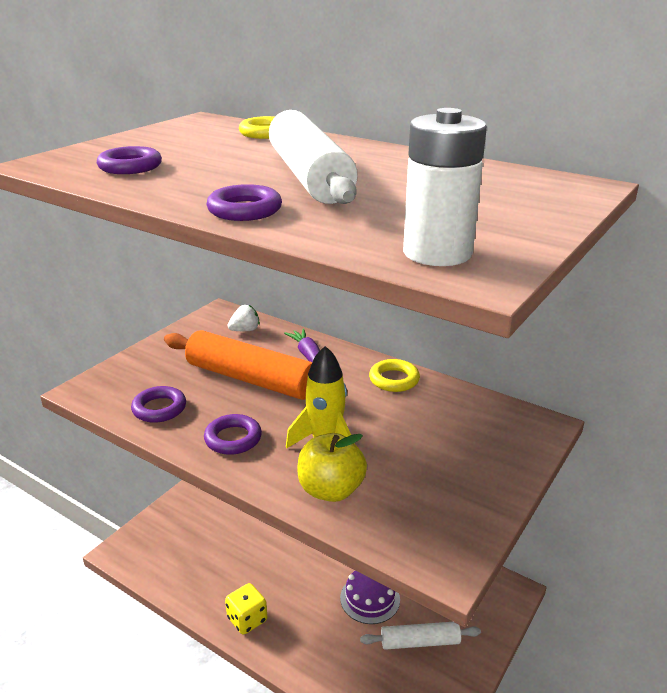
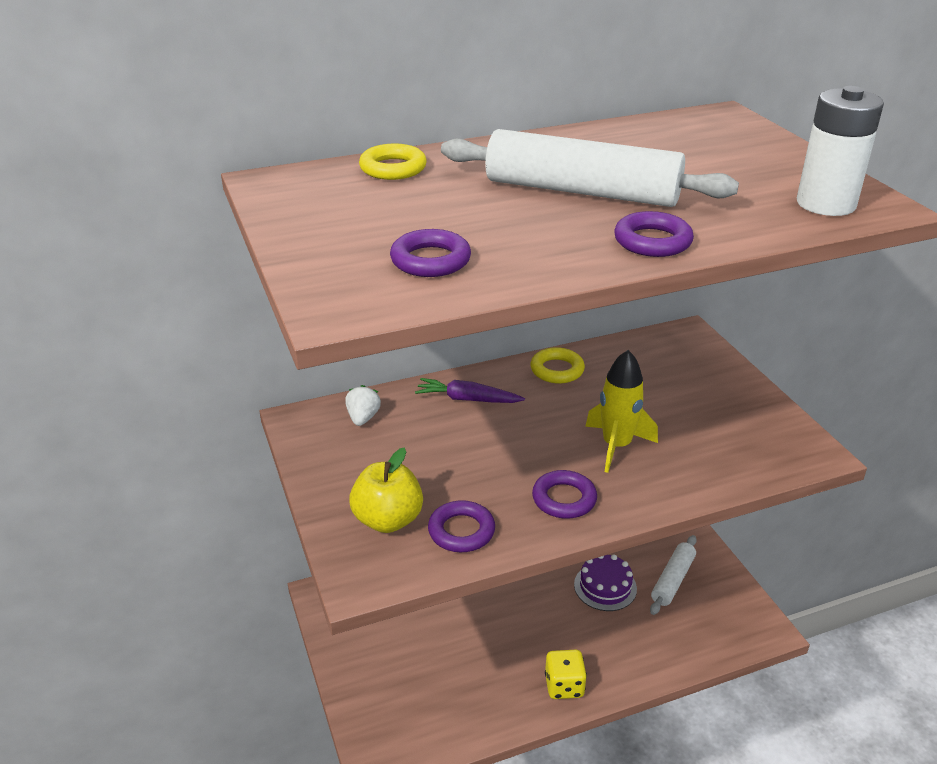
camera: 55 degrees left, 5 degrees up
(251, 379) = (468, 450): orange rolling pin -> none
(331, 490) = (688, 471): yellow apple -> yellow apple (388, 520)

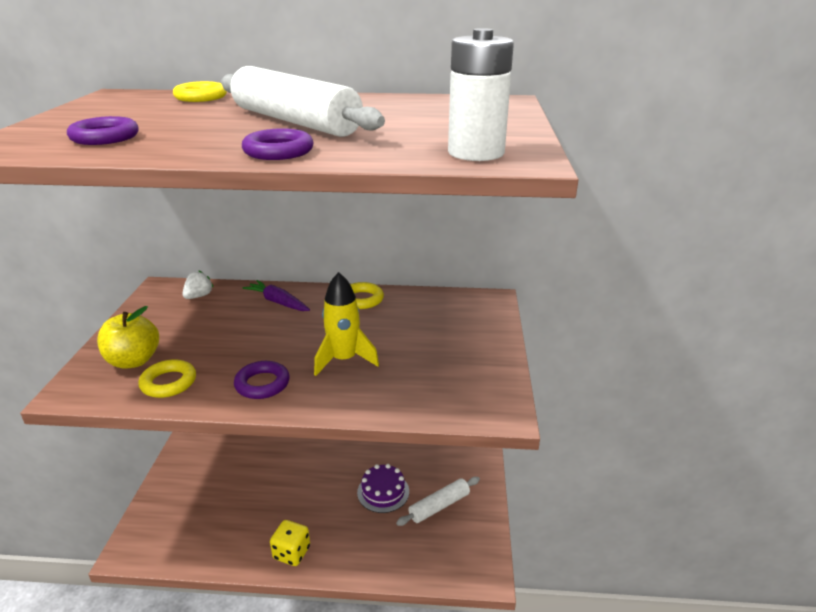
camera: 25 degrees right, 5 degrees down
(461, 531) = (168, 383): purple ring -> yellow ring

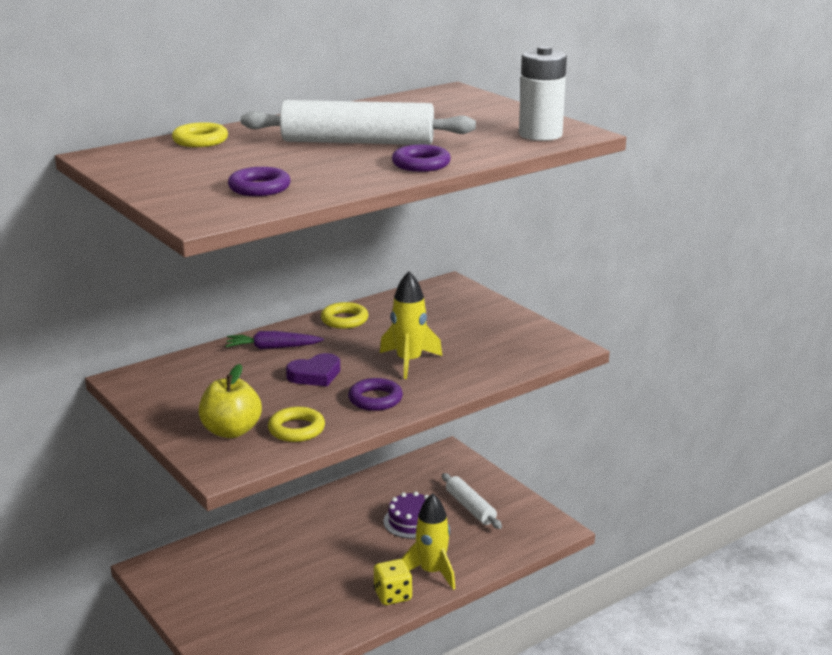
camera: 40 degrees left, 5 degrees down
(199, 296) = (184, 371): white strawberry -> none
(263, 339) = (315, 375): none -> purple heart
(342, 550) = (432, 572): none -> yellow rocket
(439, 506) = (470, 507): white rolling pin -> white rolling pin turned 45 degrees counterclockwise

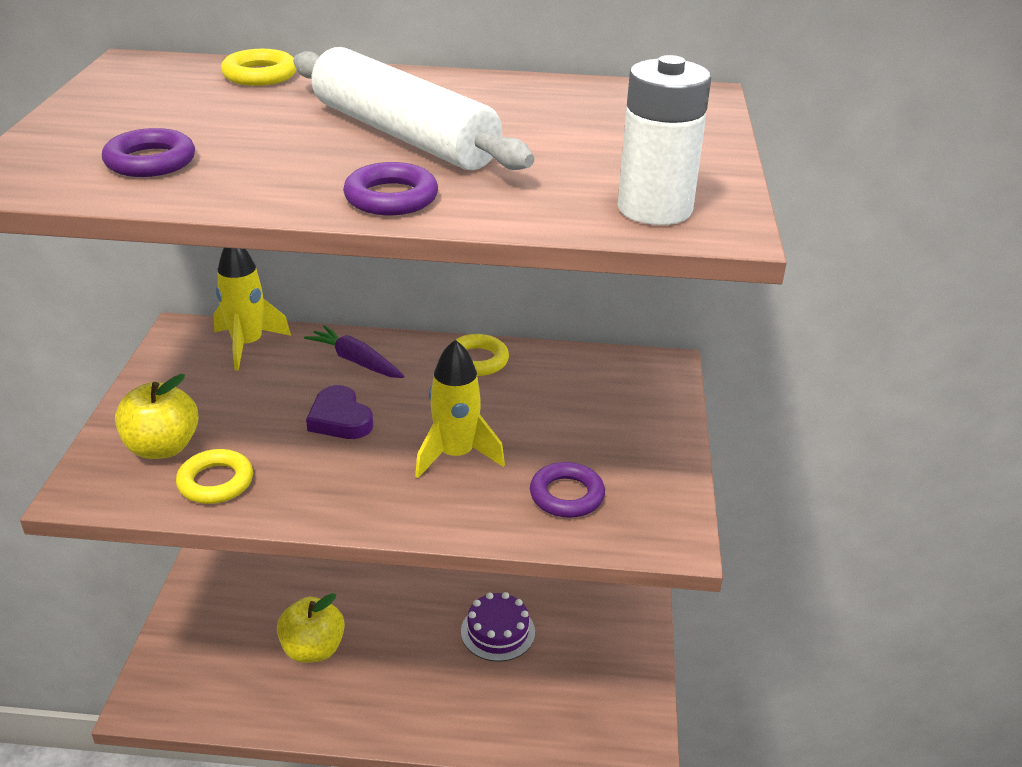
camera: 40 degrees right, 10 degrees up
(311, 589) = (313, 649): none -> yellow apple
(315, 375) = (340, 419): purple heart -> purple heart turned 45 degrees clockwise
(375, 399) = (345, 488): purple ring -> purple ring (566, 495)
(392, 595) = (371, 713): yellow dice -> none
(432, 572) = (441, 711): yellow rocket -> yellow rocket (247, 345)
(470, 507) = (577, 654): white rolling pin -> none

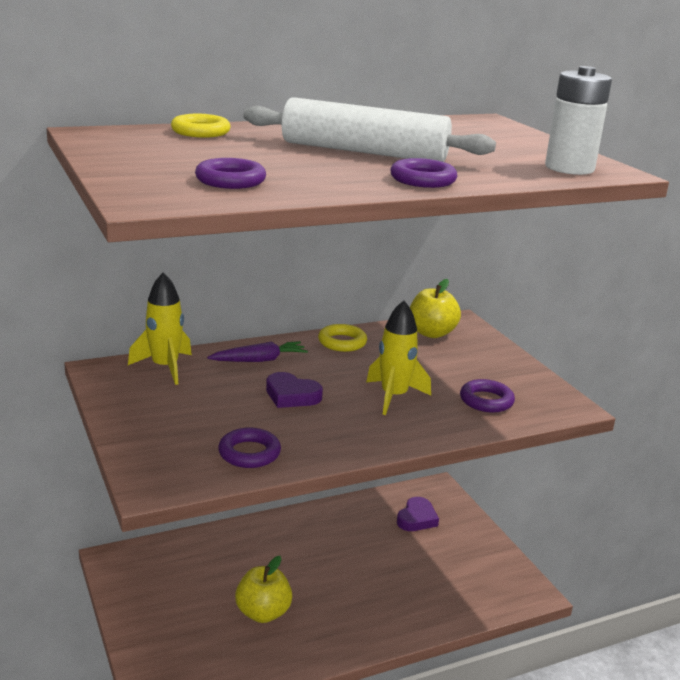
camera: 30 degrees left, 10 degrees down
(162, 447) = (181, 443): yellow apple -> yellow apple (431, 333)
(215, 482) = (249, 453): yellow ring -> purple ring
(356, 361) = (259, 360): purple carrot -> purple carrot turned 150 degrees clockwise
(498, 631) = (384, 556): purple cake -> none
(577, 597) = (417, 518): none -> purple heart

